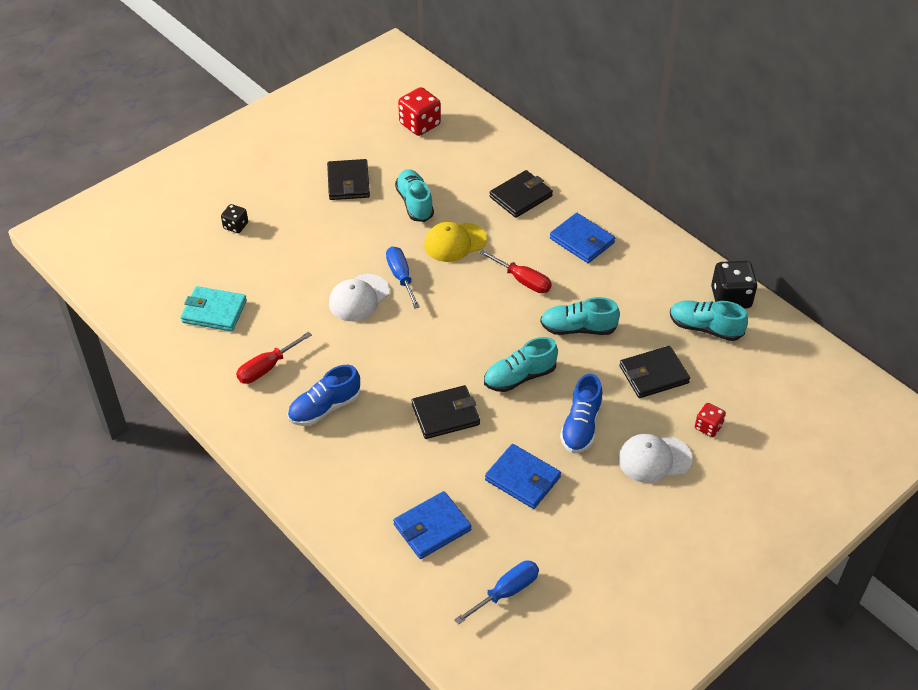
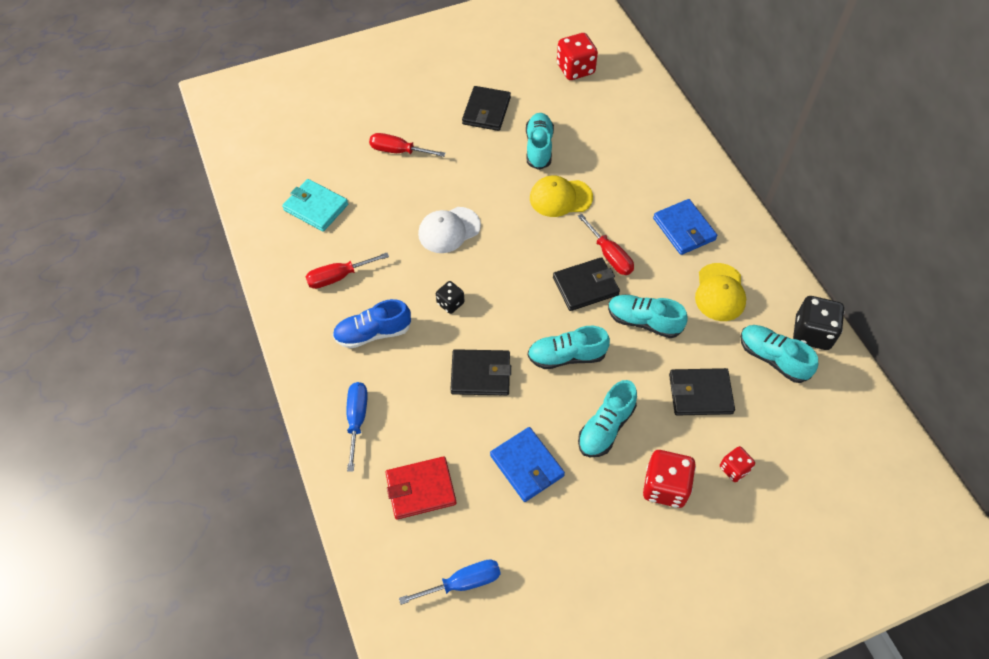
camera: 20 degrees right, 10 degrees up
(236, 226) = (369, 128): black dice -> black dice (450, 303)
(275, 240) = (398, 151): none -> red screwdriver
(401, 277) = (496, 219): blue screwdriver -> blue screwdriver (357, 419)
(432, 527) = (421, 489): blue wallet -> red wallet
(521, 196) = (642, 167): black wallet -> black wallet (585, 286)
(581, 426) = (606, 427): blue shoe -> turquoise shoe
(636, 286) = (720, 292): none -> yellow cap
(654, 459) = (665, 486): white cap -> red dice

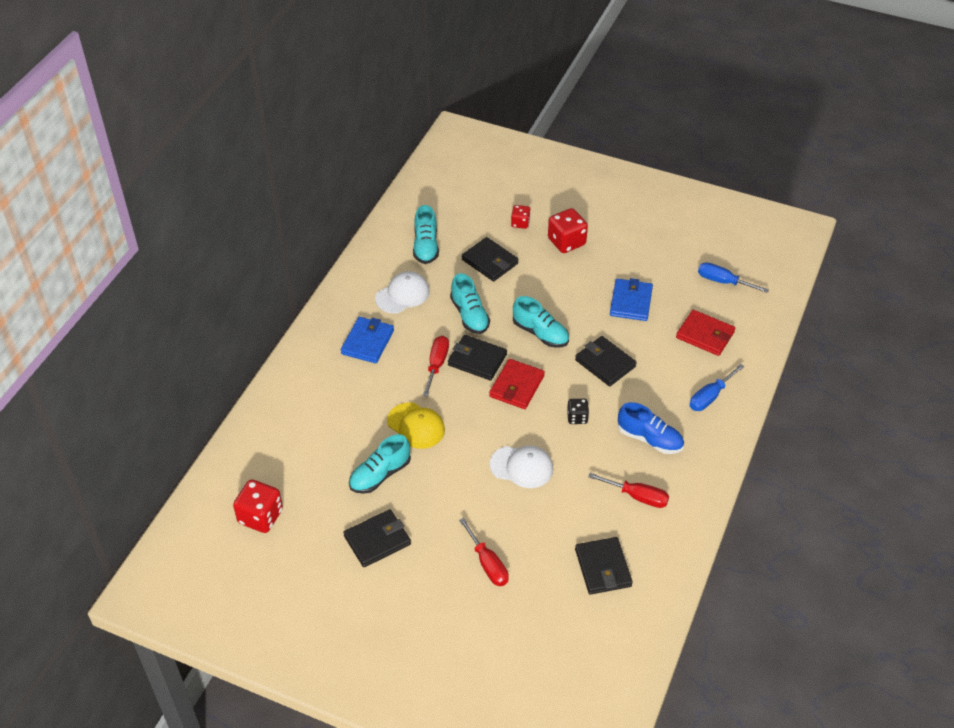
camera: 135 degrees left, 10 degrees down
(316, 207) = (603, 568): turquoise wallet -> black wallet
(527, 290) = (516, 386): none -> red wallet
(606, 427) = (564, 286): turquoise shoe -> none
(720, 292) = (402, 295): yellow cap -> white cap
(812, 333) = (385, 240): black dice -> none

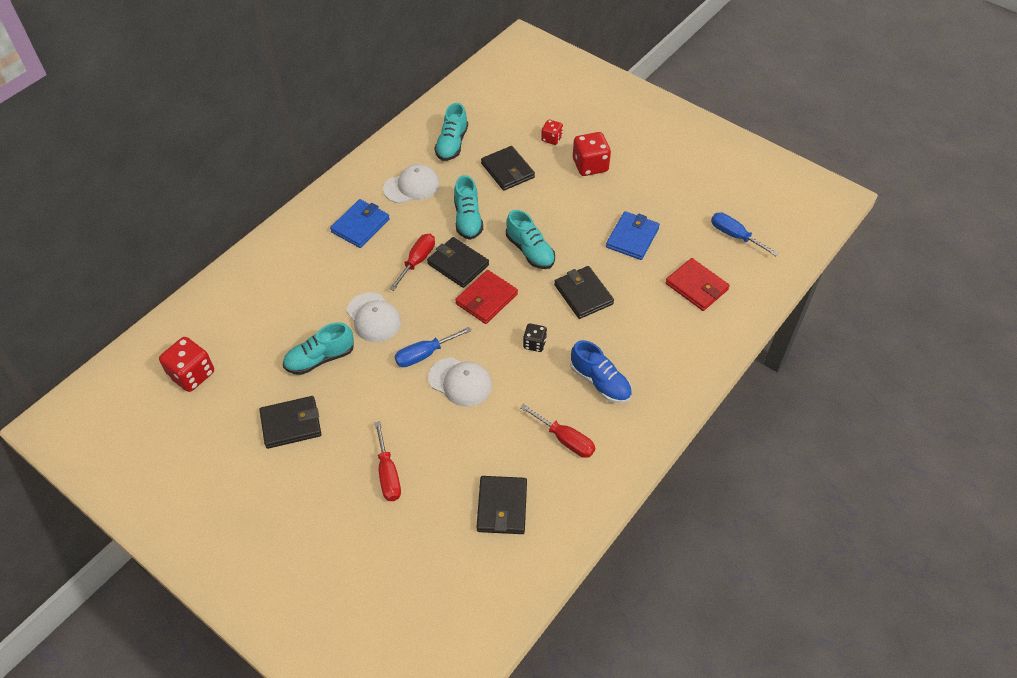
camera: 15 degrees right, 5 degrees up
(416, 426) = (373, 317): yellow cap -> white cap
(710, 397) = (679, 352): blue screwdriver -> blue screwdriver (424, 354)

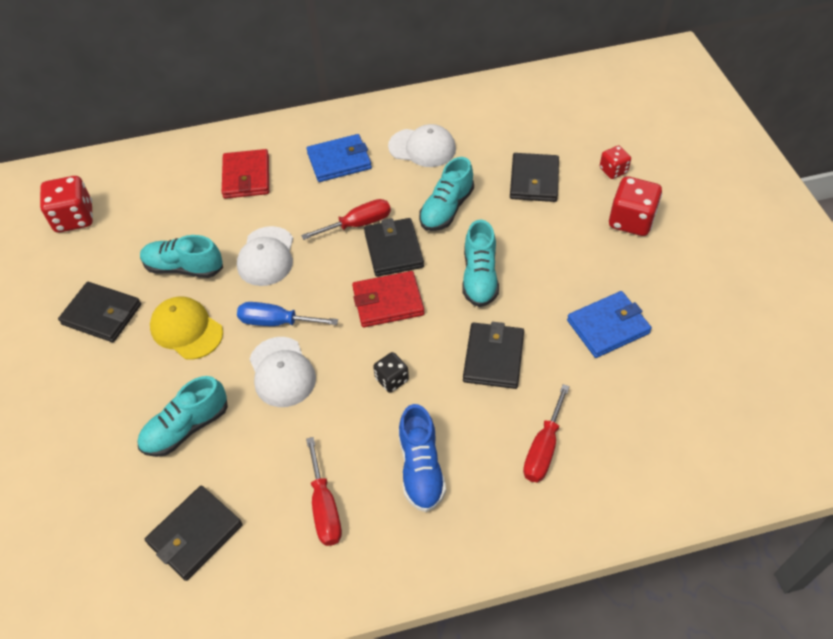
camera: 40 degrees right, 0 degrees up
(366, 396) = (186, 330): none -> yellow cap
(388, 474) = (130, 421): red screwdriver -> red screwdriver (543, 448)
(452, 144) = (501, 125): turquoise shoe -> turquoise shoe (186, 428)
(696, 286) = (635, 429): red wallet -> red wallet (246, 177)
(735, 236) = (741, 397): blue screwdriver -> none

